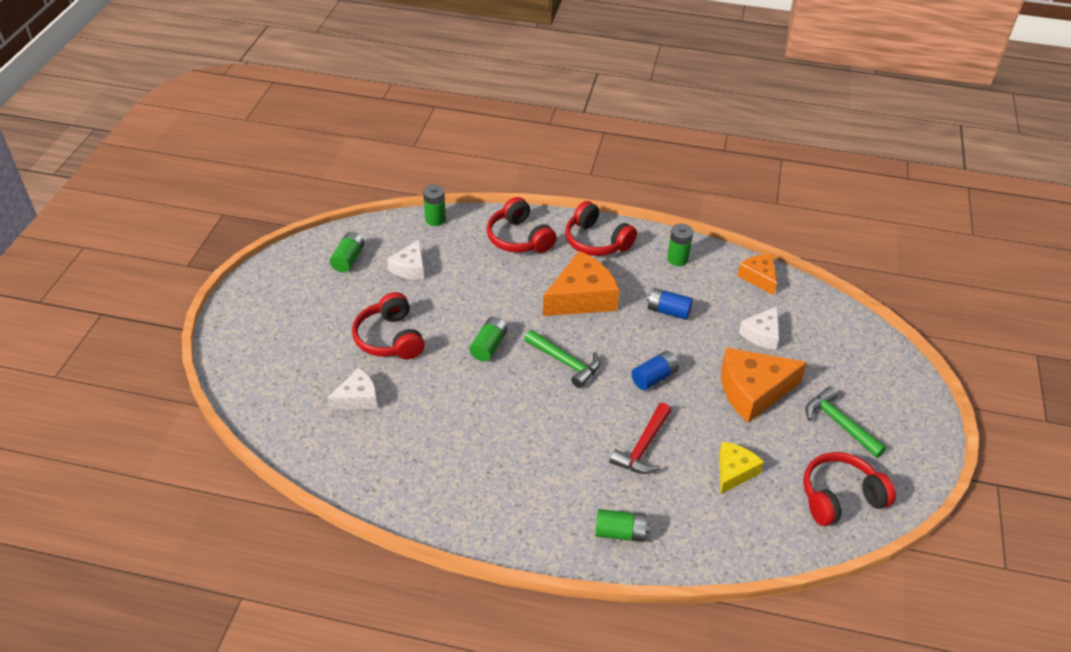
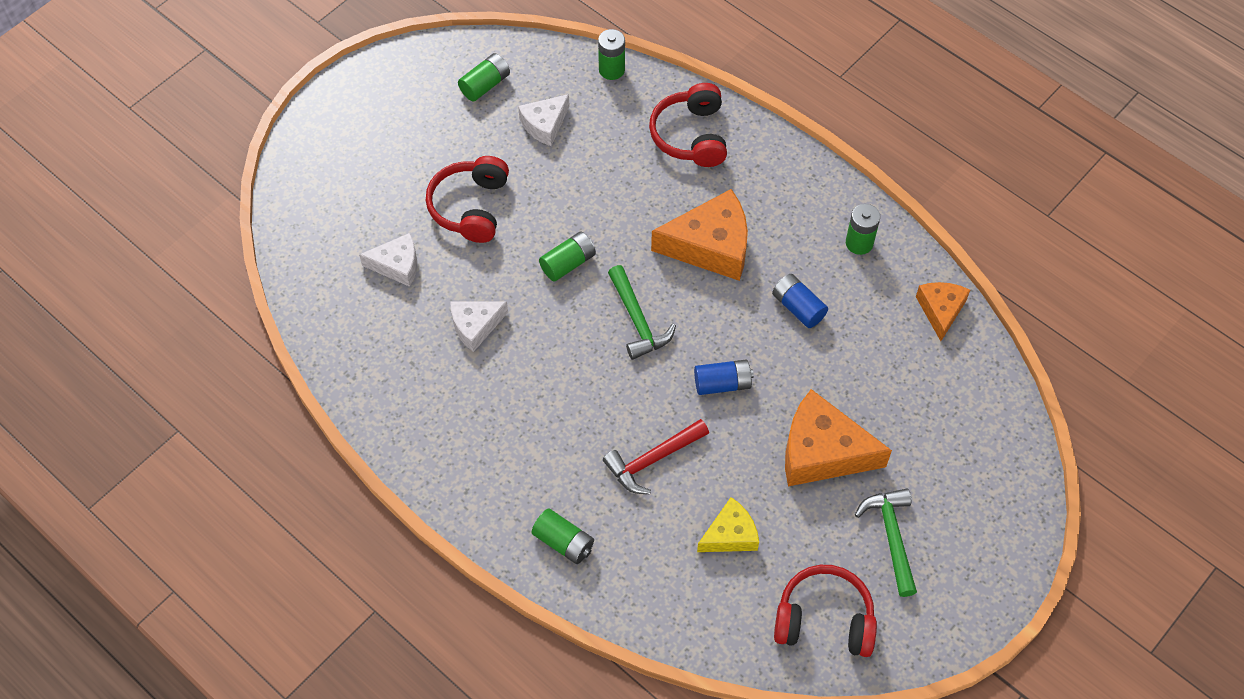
camera: 30 degrees right, 15 degrees up
(596, 241) = (779, 177): red headphones -> none
(762, 334) = (886, 386): white cheese -> white cheese (475, 326)

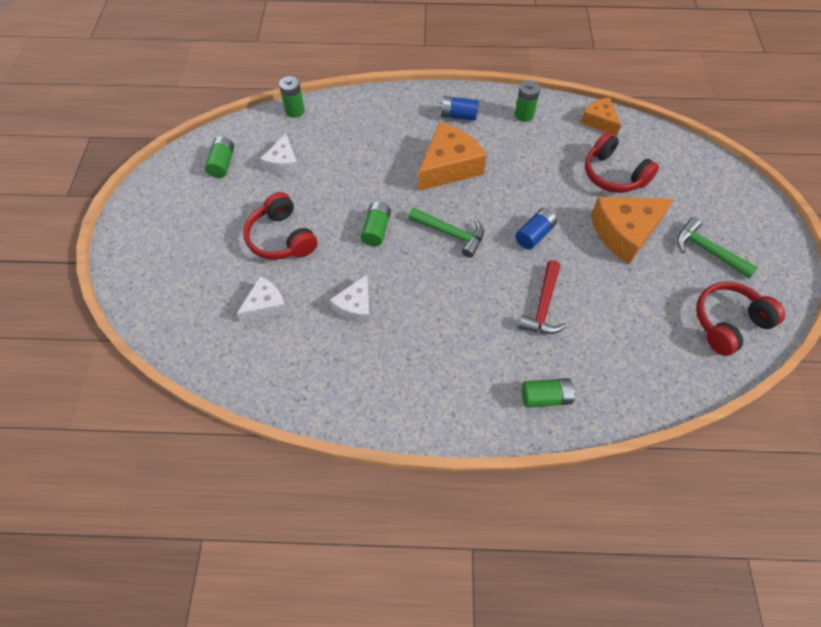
camera: 40 degrees left, 0 degrees up
(691, 135) = (377, 117): red headphones -> red headphones (613, 174)
(730, 535) = (630, 315): yellow cheese -> none
(798, 307) = (529, 167): blue battery -> blue battery (458, 115)

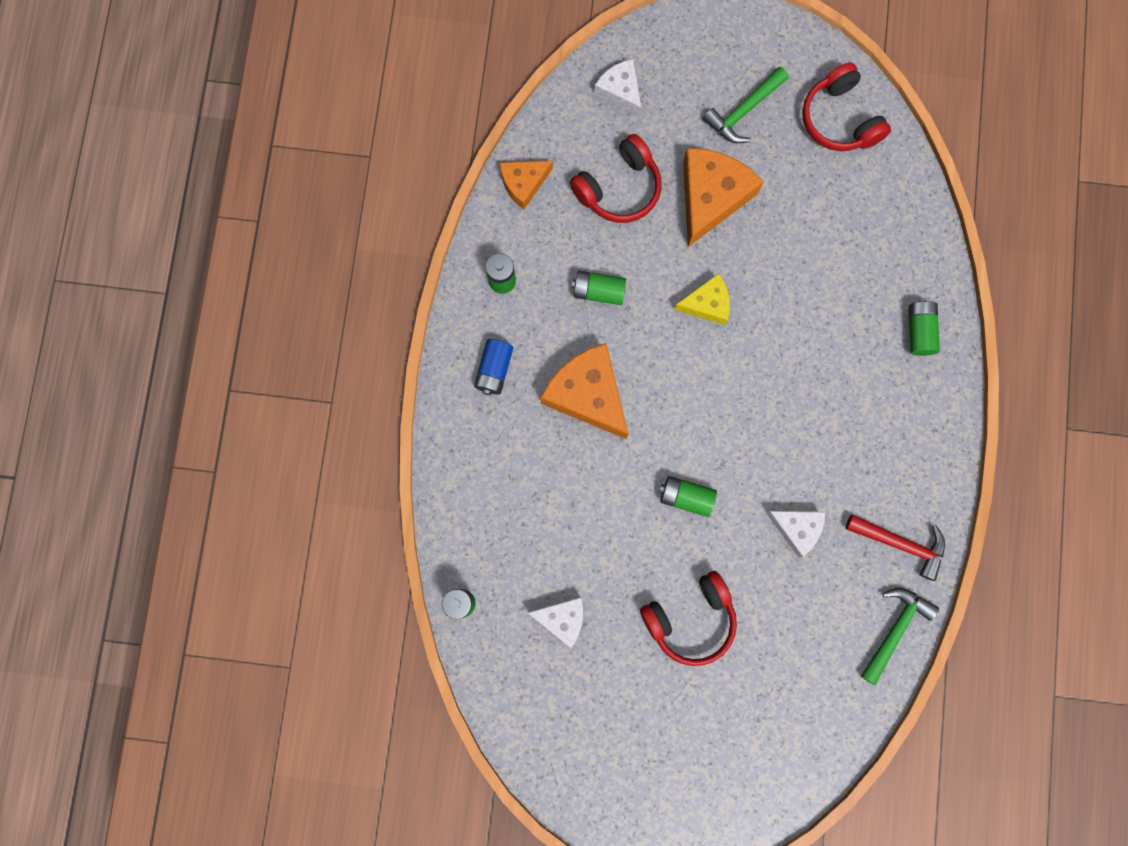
camera: 85 degrees left, 20 degrees up
(222, 164) = (556, 705): green battery -> green battery (598, 291)
(265, 305) = (789, 637): white cheese -> white cheese (620, 91)
(451, 234) = (698, 405): green hammer -> green hammer (894, 629)
(534, 235) = (707, 304): blue battery -> yellow cheese
(543, 306) = (808, 312): red hammer -> red hammer (901, 544)
(624, 232) = (711, 197): orange cheese -> orange cheese turned 135 degrees counterclockwise

